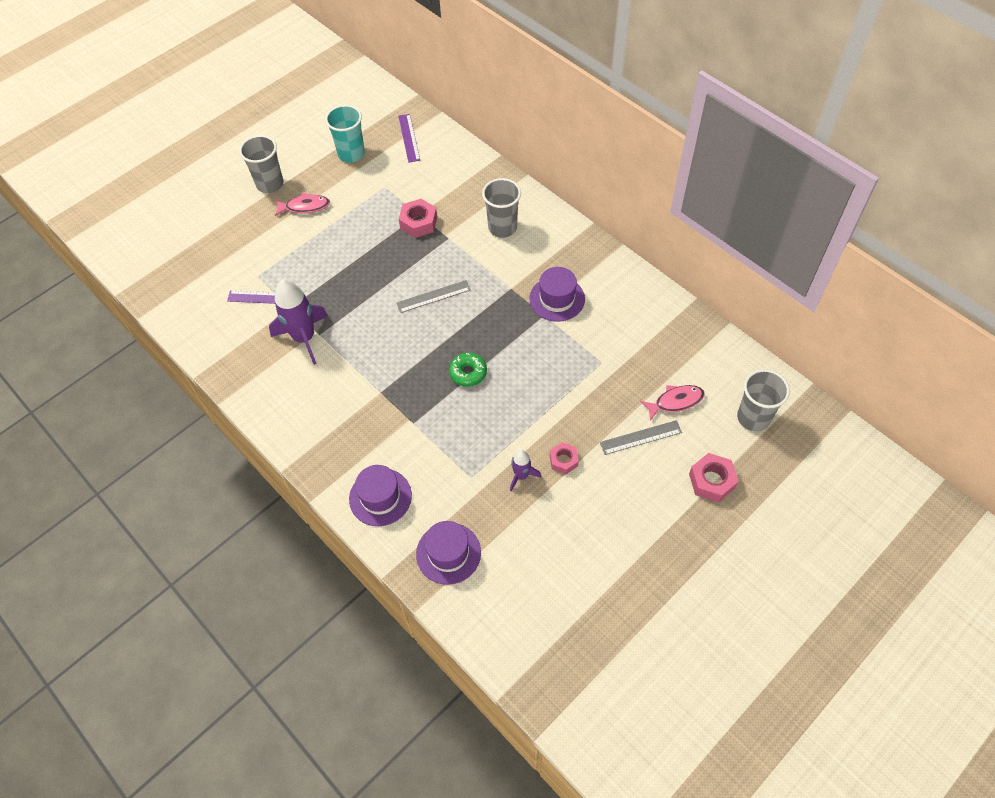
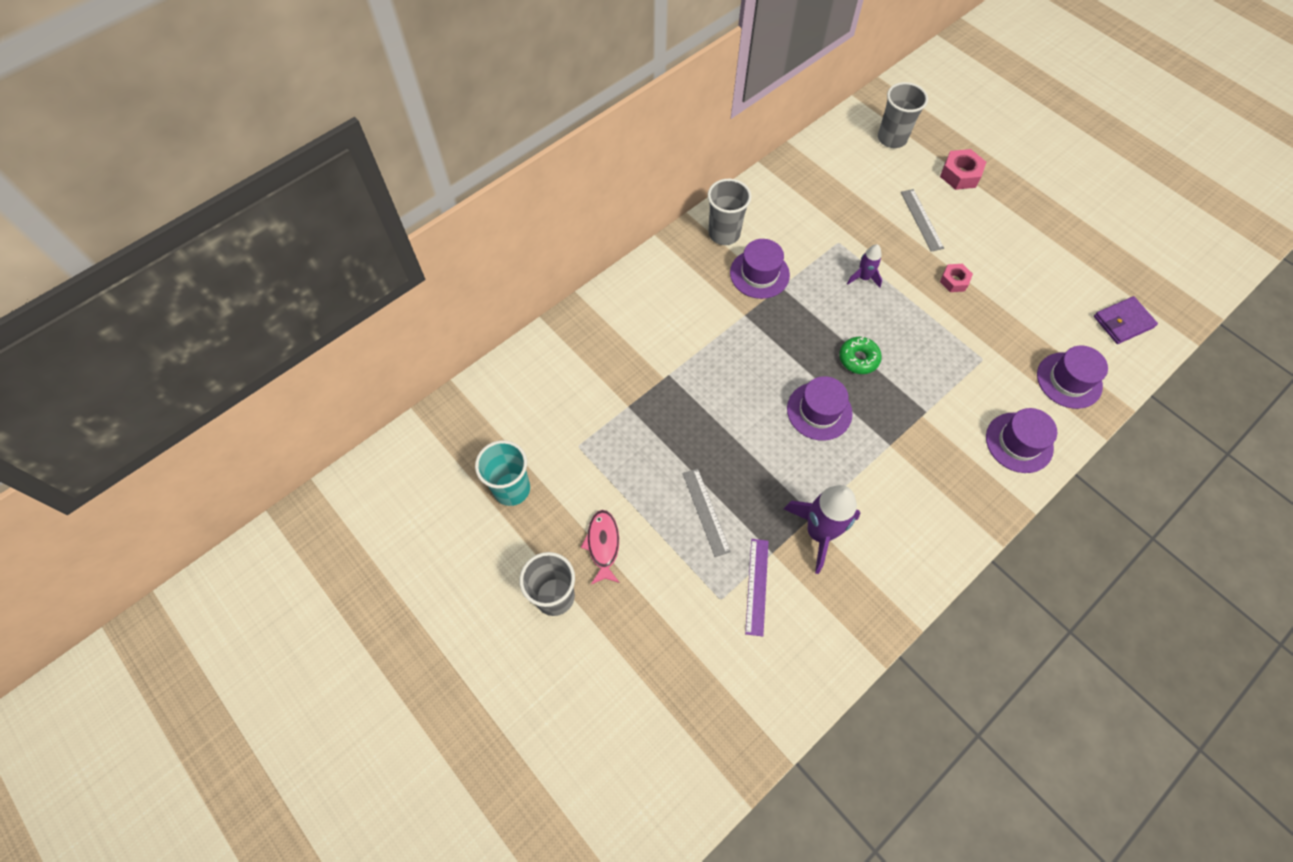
camera: 90 degrees left, 5 degrees up
(409, 138) = (493, 418): purple ruler -> none
(414, 341) = (819, 411): none -> purple hat
(418, 223) = (642, 406): pink nut -> none
(433, 296) = (755, 391): grey ruler -> grey ruler (706, 512)
(502, 227) = (656, 319): grey cup -> grey cup (724, 234)
(521, 476) = (975, 316): purple rocket -> purple rocket (863, 278)
(523, 622) = (1123, 322): none -> purple wallet
(675, 402) = (880, 190): pink fish -> none

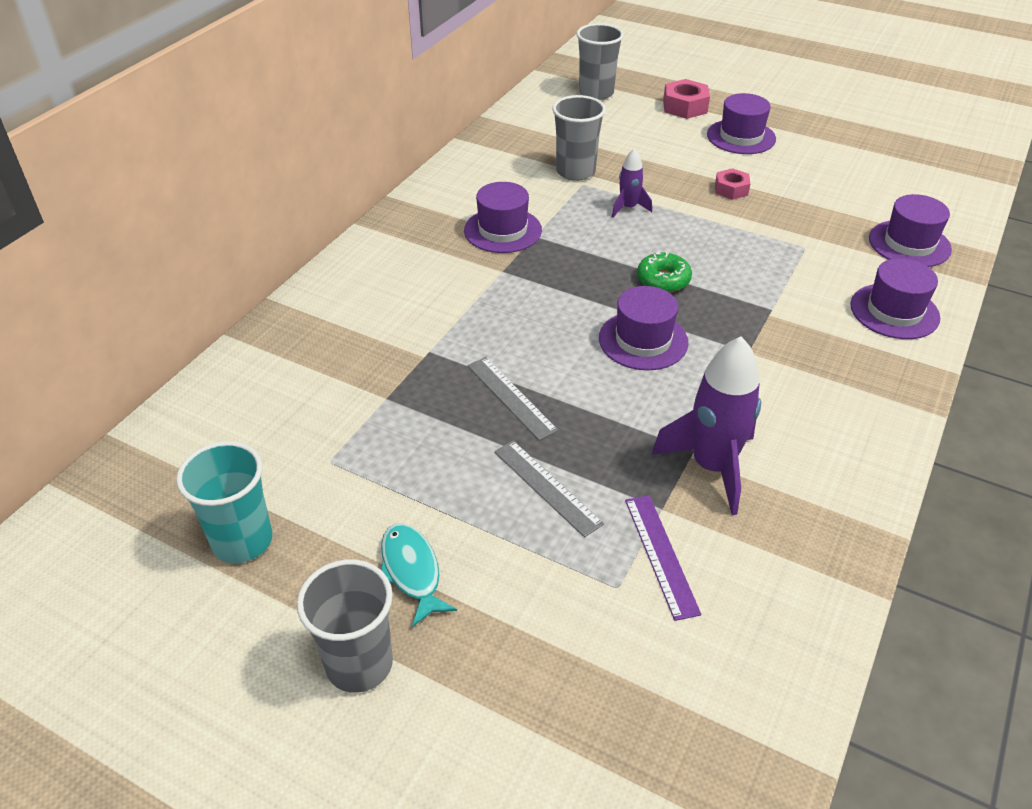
camera: 20 degrees left, 20 degrees down
(603, 545) = (412, 571): pink fish -> turquoise fish
(724, 234) = (442, 204): grey cup -> grey cup (575, 171)
(921, 220) = (665, 148): grey ruler -> grey ruler (511, 397)
(991, 223) = (741, 137): none -> purple hat
(1123, 322) = (929, 184): purple wallet -> none

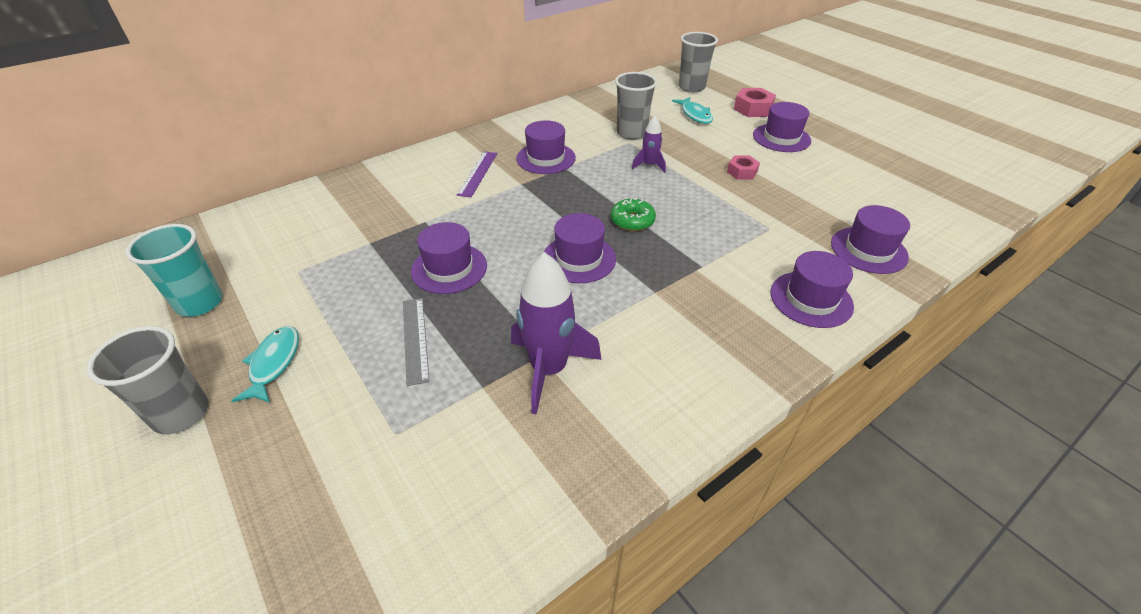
camera: 25 degrees right, 0 degrees up
(511, 397) = (449, 268): grey ruler -> purple hat
(628, 130) = (695, 115): none -> turquoise fish
(661, 555) = (449, 422): purple ruler -> purple ruler (478, 173)

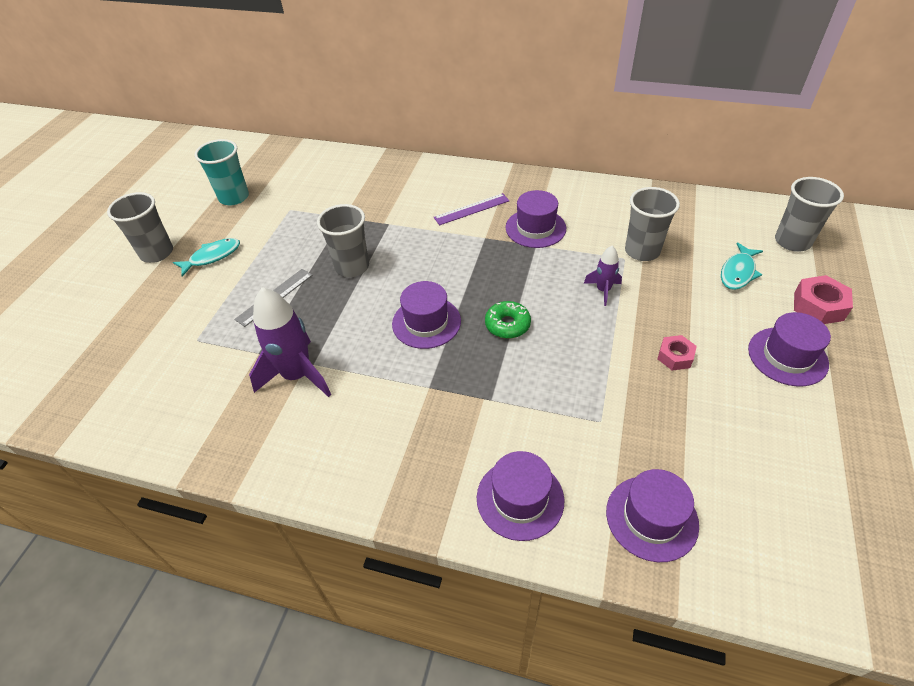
camera: 55 degrees right, 5 degrees up
(449, 268) = (352, 267): purple hat -> grey cup

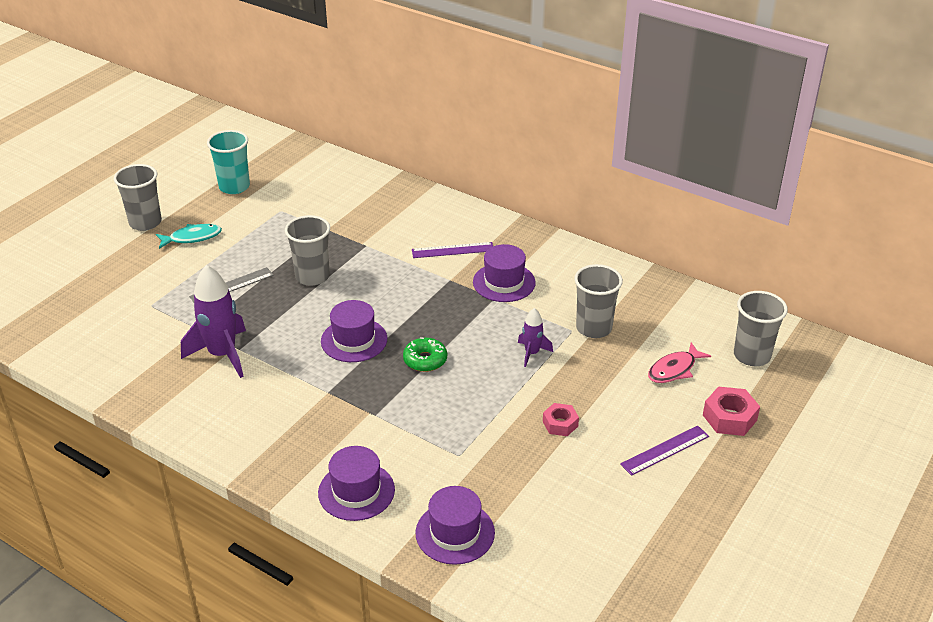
camera: 15 degrees right, 10 degrees down
(738, 272) = (674, 369): turquoise fish -> pink fish
(787, 356) = (665, 450): purple hat -> purple ruler

